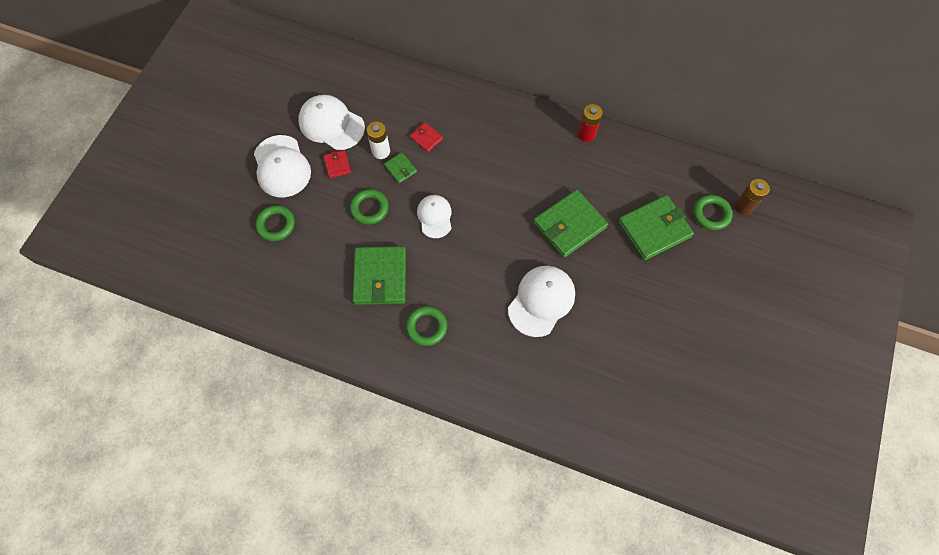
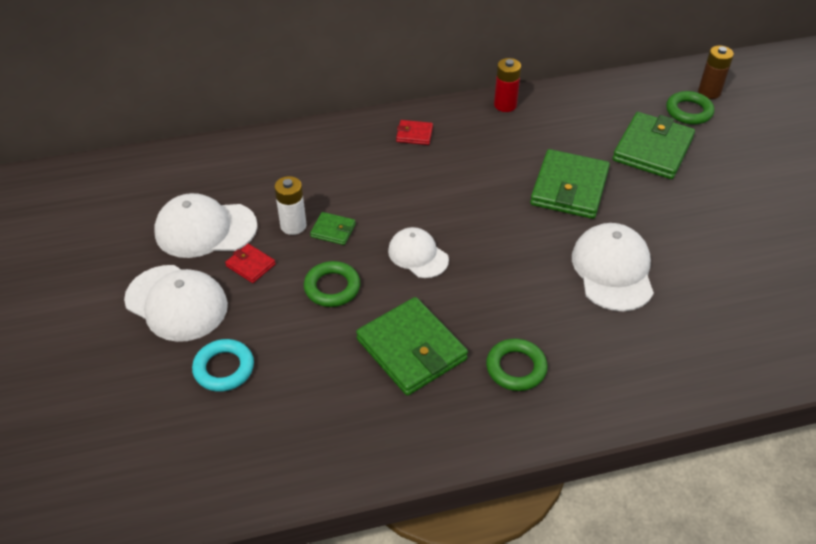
camera: 35 degrees left, 20 degrees down
(276, 225) = (224, 368): green ring -> turquoise ring
(426, 138) = (336, 188): red wallet -> red wallet (414, 134)

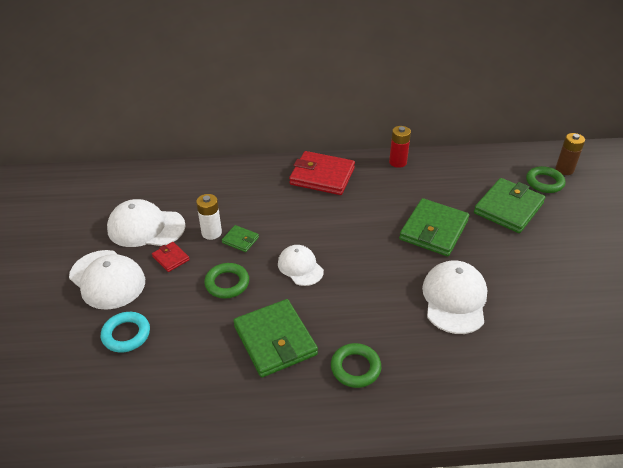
camera: 10 degrees right, 5 degrees down
(414, 134) = (322, 176): red wallet -> red wallet, size x2.12

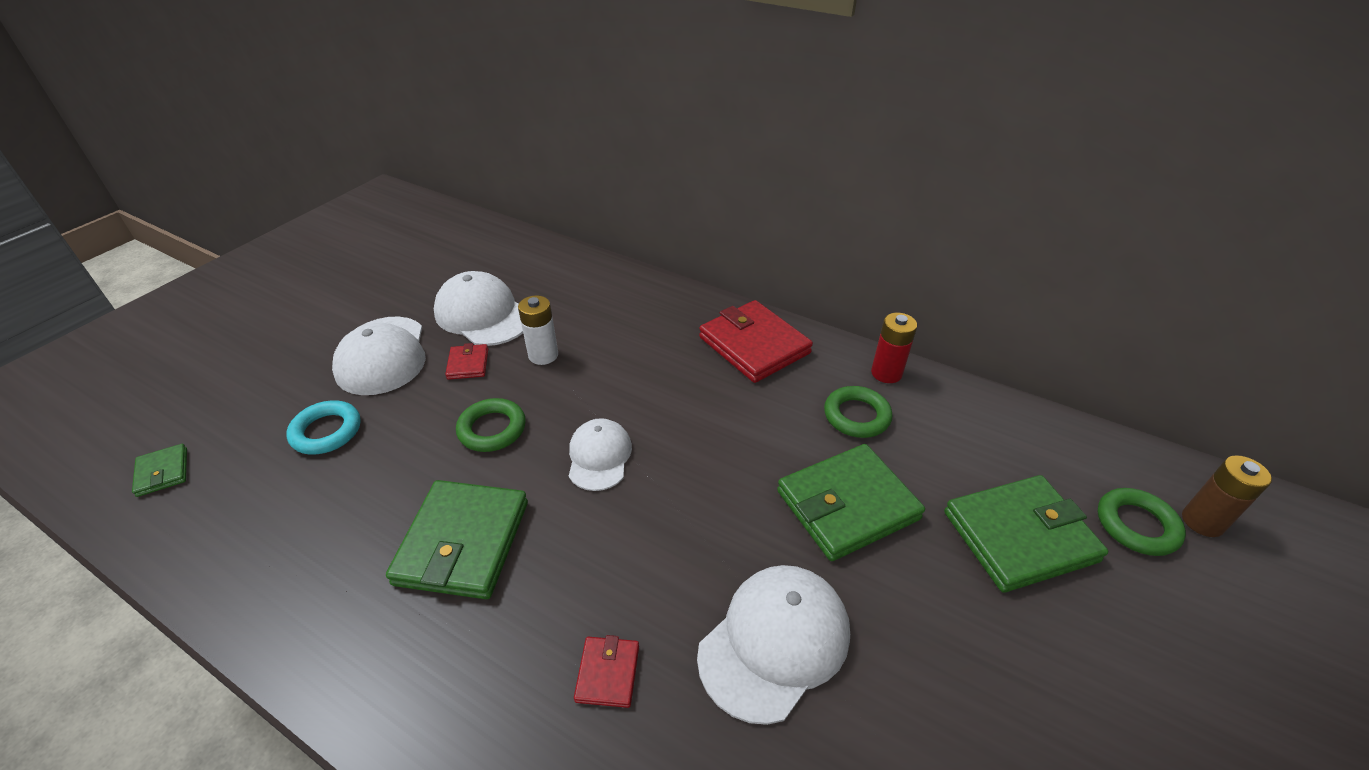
camera: 35 degrees right, 0 degrees up
(240, 240) = (565, 381): green wallet -> green wallet (162, 472)
(355, 368) = (516, 657): green ring -> green ring (856, 416)
(401, 350) = (608, 673): none -> red wallet

